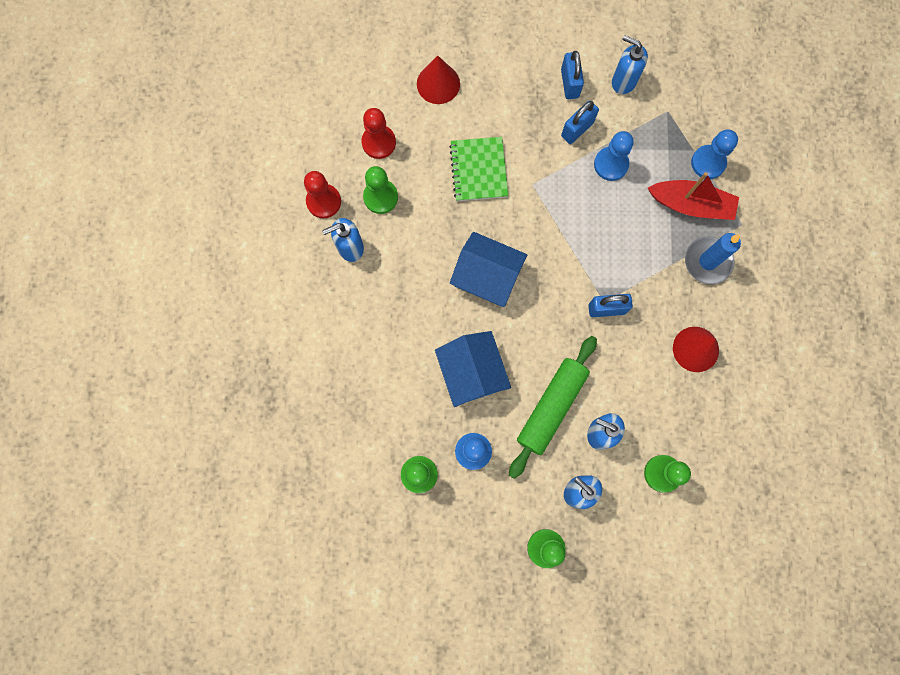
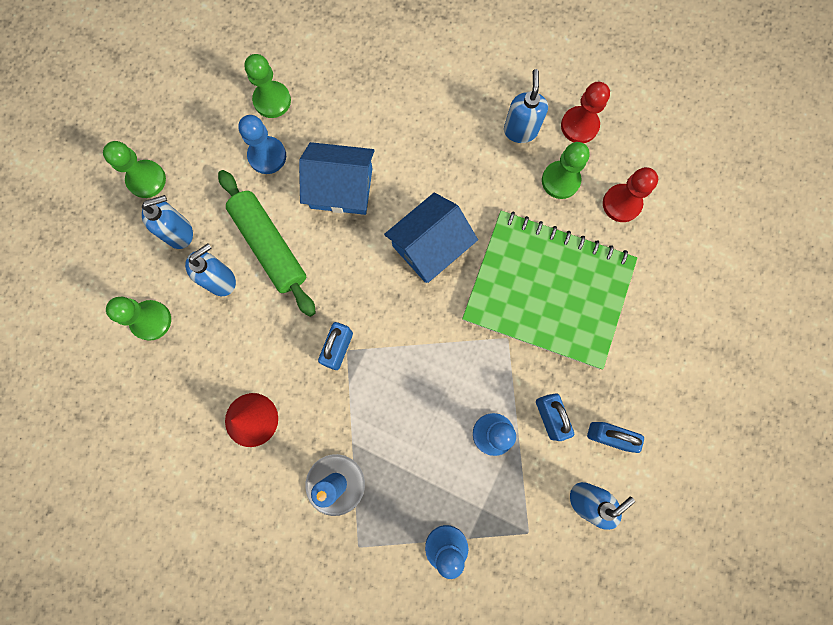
camera: 115 degrees right, 0 degrees up
(438, 83) = (665, 292): red cone -> none
(478, 170) = (548, 290): green notebook -> green notebook, size x1.98
(691, 204) = (407, 500): red boat -> none

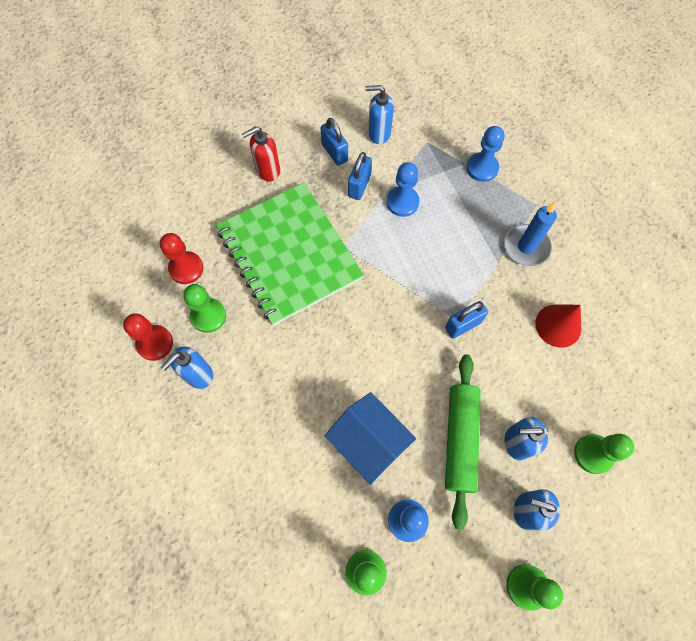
camera: 140 degrees left, 10 degrees down
(430, 246) = (340, 344): blue house -> none
(651, 359) = (267, 170): none -> red soap dispenser

